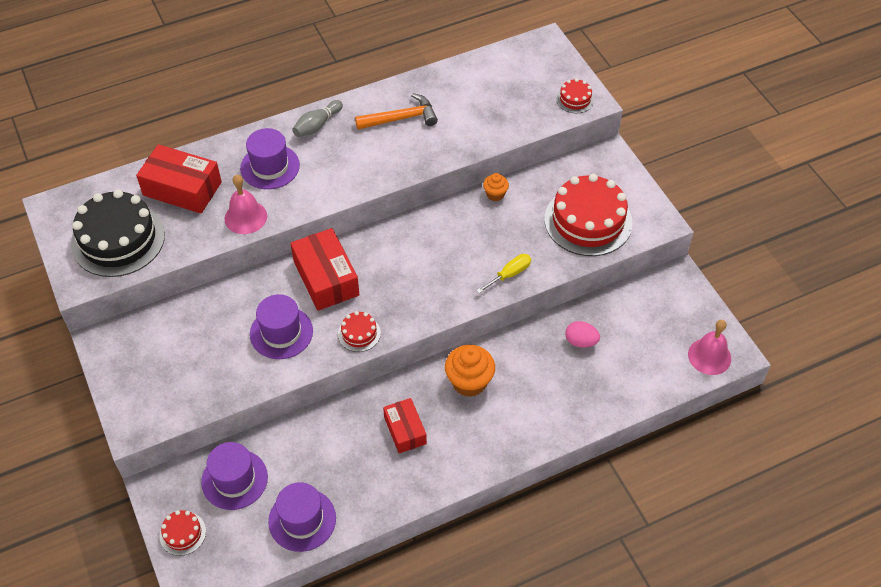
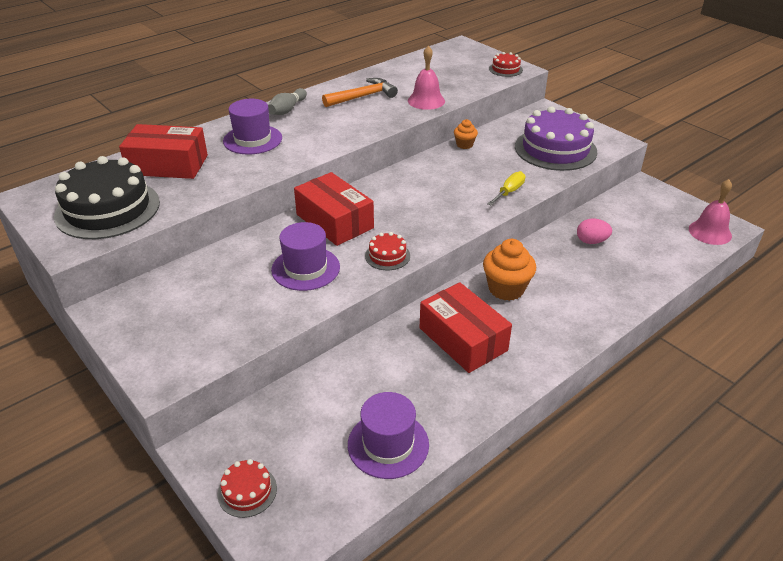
camera: 15 degrees left, 15 degrees down
(234, 479) = (293, 421): purple hat -> none
(245, 217) = (241, 175): pink bell -> pink bell (426, 101)
(405, 430) = (463, 339): red box -> red box, size x1.60
(588, 221) = (555, 149): red cake -> purple cake

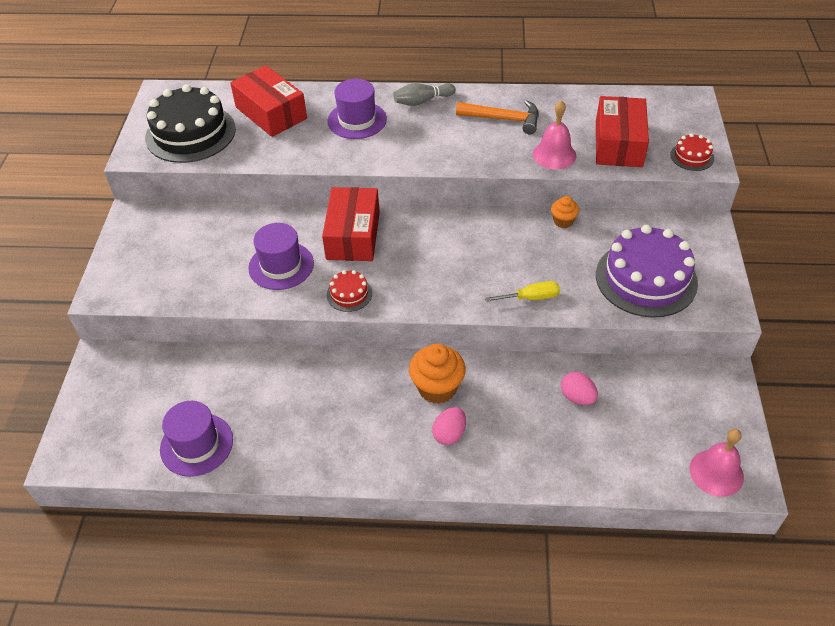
camera: 45 degrees right, 10 degrees up
(247, 491) = (90, 407): red cake -> none
(463, 339) = (345, 406): red box -> red box (618, 144)
(553, 309) = (449, 434): none -> pink egg

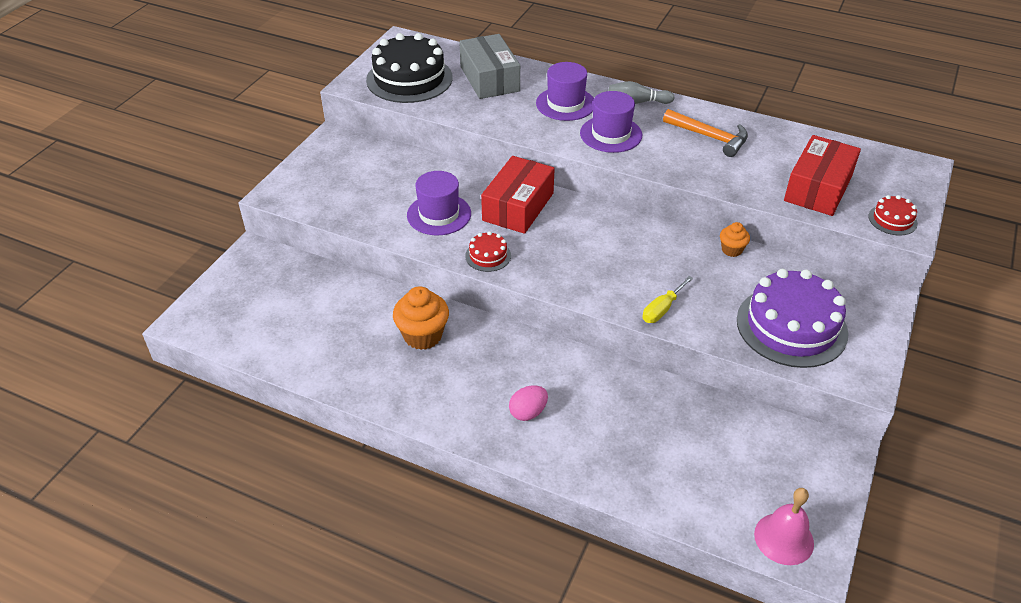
camera: 20 degrees right, 5 degrees down
(196, 444) = (297, 347): purple hat -> purple hat (611, 134)
(271, 113) = (489, 79): red box -> grey box
(437, 388) = (537, 368): orange cupcake -> orange cupcake (423, 336)
(531, 298) = (662, 309): yellow screwdriver -> yellow screwdriver turned 120 degrees clockwise
(554, 155) = (744, 181): pink bell -> none
(577, 397) = (672, 420): pink egg -> none

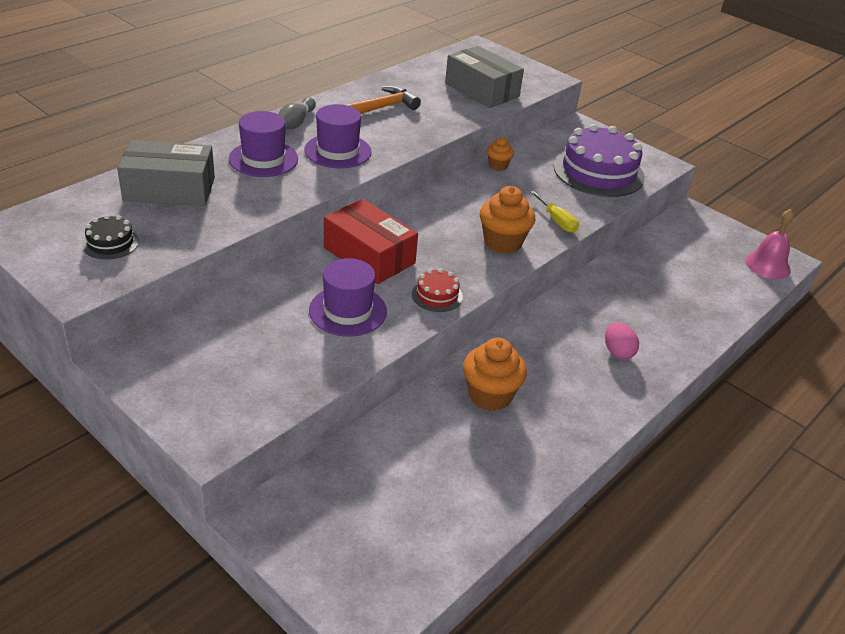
camera: 75 degrees left, 5 degrees down
(409, 79) = (110, 243): black cake -> black cake, size x0.46
(595, 279) = (503, 242): none -> orange cupcake
(818, 188) = (482, 90): red box -> grey box
(892, 220) = (535, 78): red cake -> none

